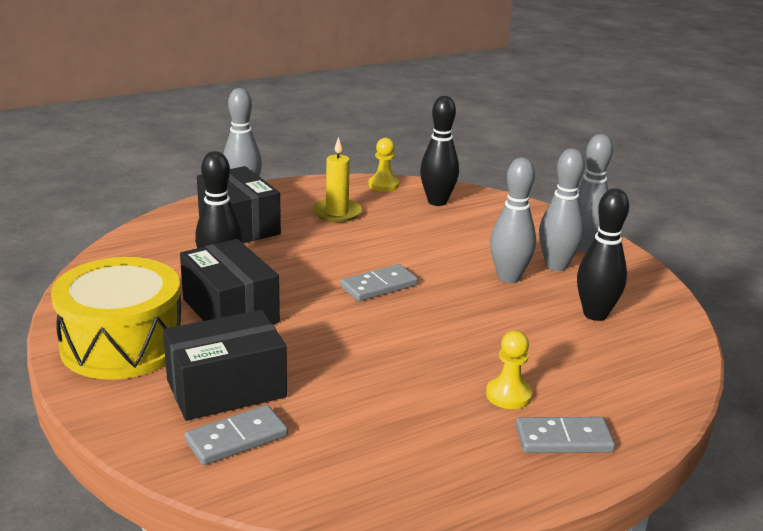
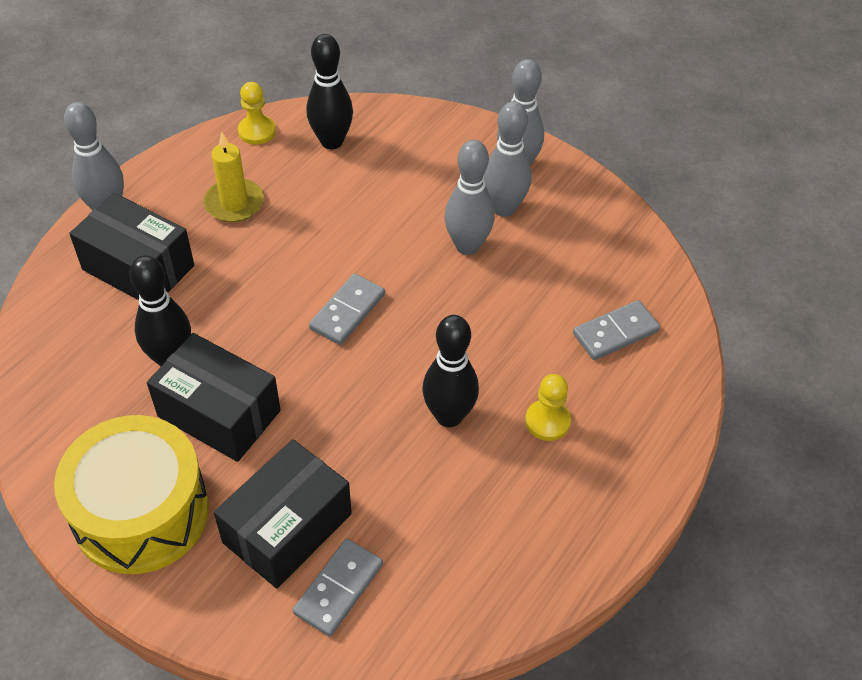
camera: 25 degrees left, 25 degrees up
(563, 439) = (619, 458): grey domino -> grey domino (615, 333)
(595, 314) = (572, 271): black bowling pin -> black bowling pin (449, 416)

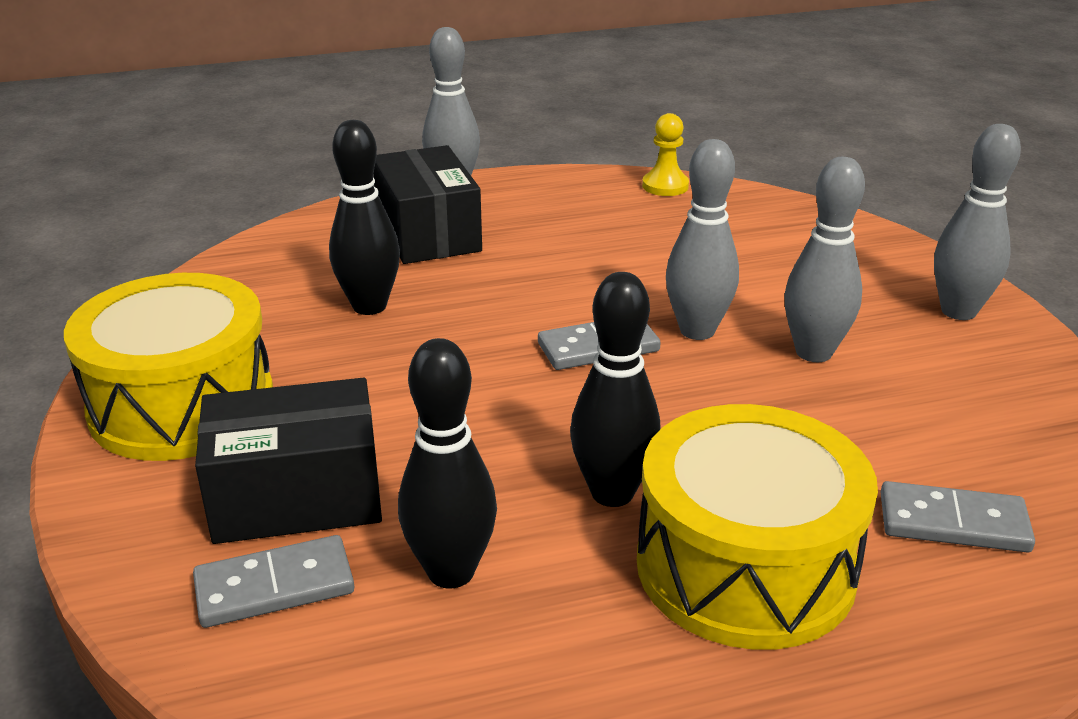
camera: 40 degrees right, 20 degrees down
(219, 413) = (358, 366): black box -> none
(234, 203) = (578, 224): yellow candle -> none
(332, 141) = (739, 217): black bowling pin -> black bowling pin (451, 572)
(504, 208) = (901, 339): grey bowling pin -> grey bowling pin (697, 330)
(547, 421) = (745, 566): yellow pawn -> yellow drum

